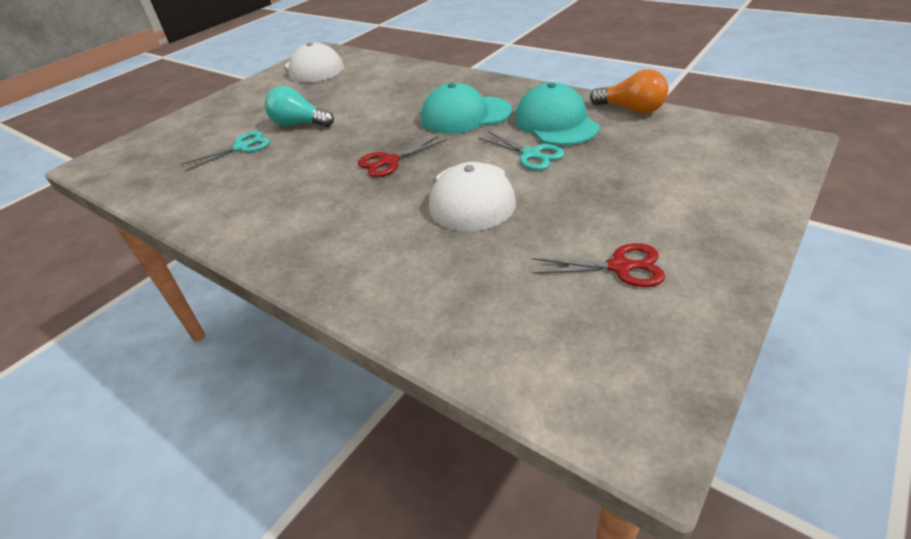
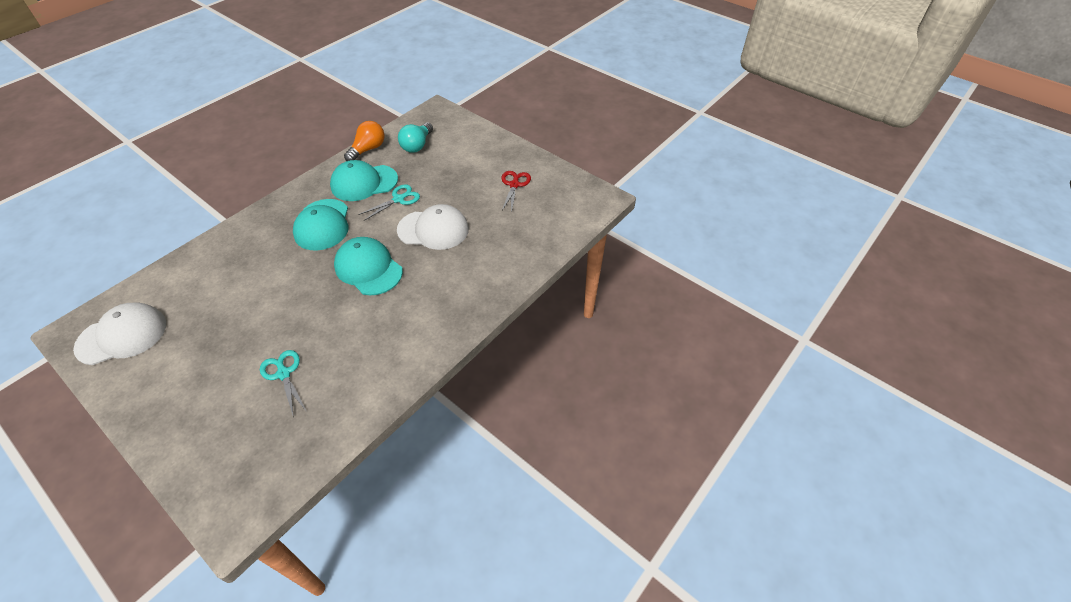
camera: 90 degrees left, 10 degrees up
(299, 124) = (264, 333): turquoise light bulb -> turquoise light bulb (417, 145)
(389, 161) = (368, 268): red scissors -> turquoise cap

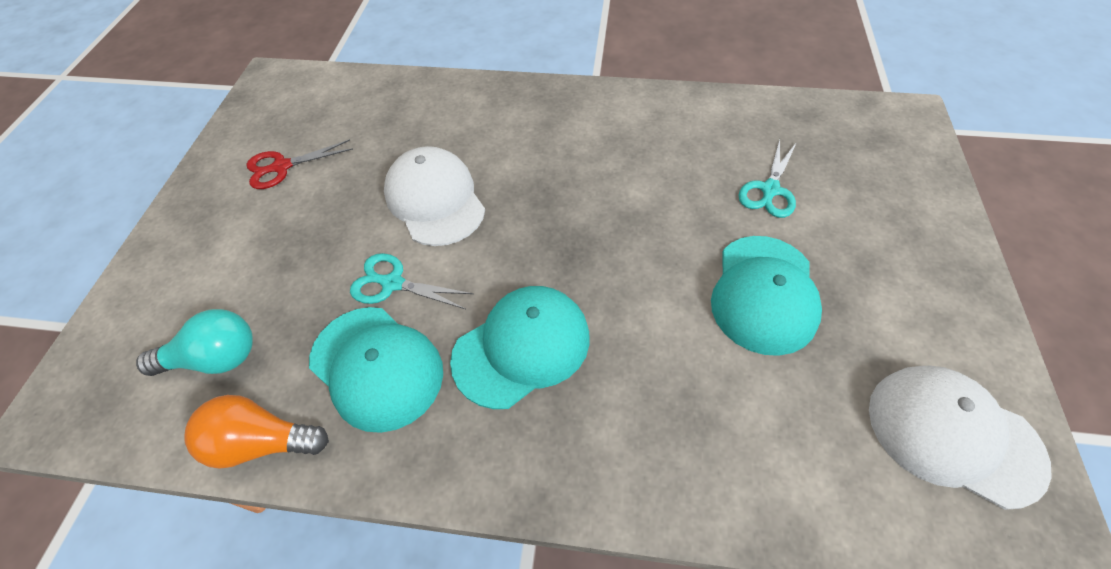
camera: 120 degrees left, 5 degrees up
(368, 268) = (559, 222): turquoise cap -> turquoise cap (764, 294)

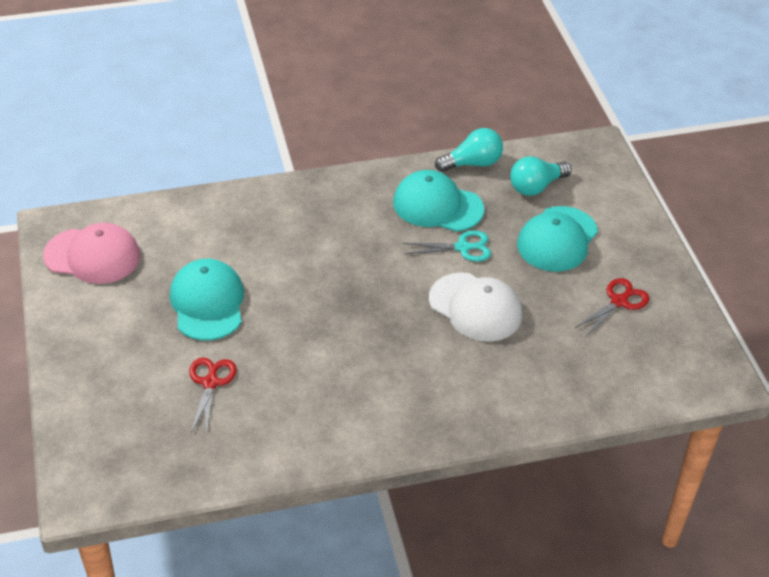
camera: 155 degrees right, 10 degrees down
(262, 442) = (472, 163): orange light bulb -> turquoise light bulb
(521, 347) = (356, 235): turquoise cap -> turquoise cap (557, 239)
(770, 190) = (210, 383): turquoise scissors -> red scissors
(953, 435) = (92, 256): white cap -> pink cap

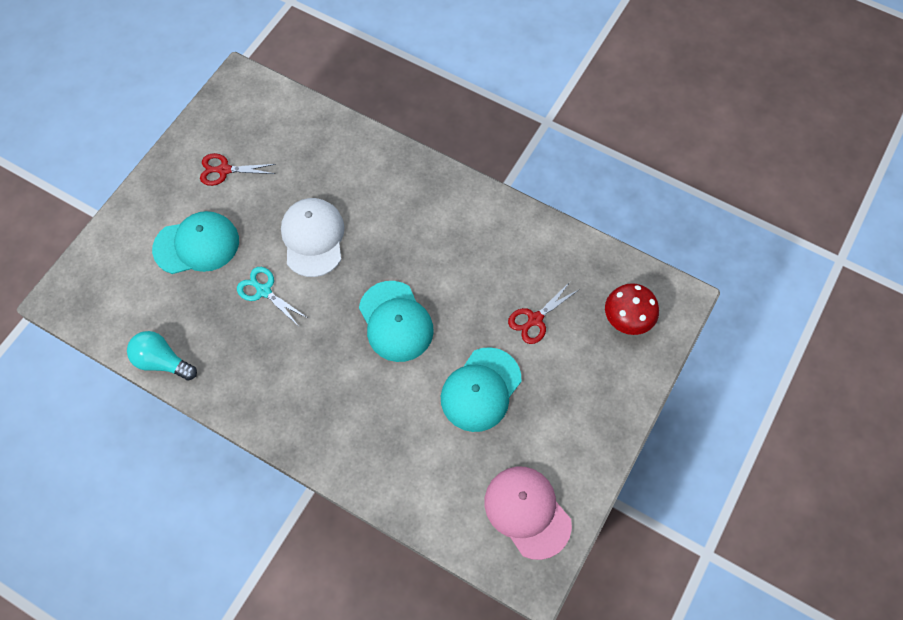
camera: 135 degrees left, 20 degrees up
(120, 442) = (627, 319): none -> red mushroom
(437, 206) = (235, 342): turquoise cap -> turquoise cap (395, 321)
(536, 187) = (150, 300): turquoise light bulb -> none

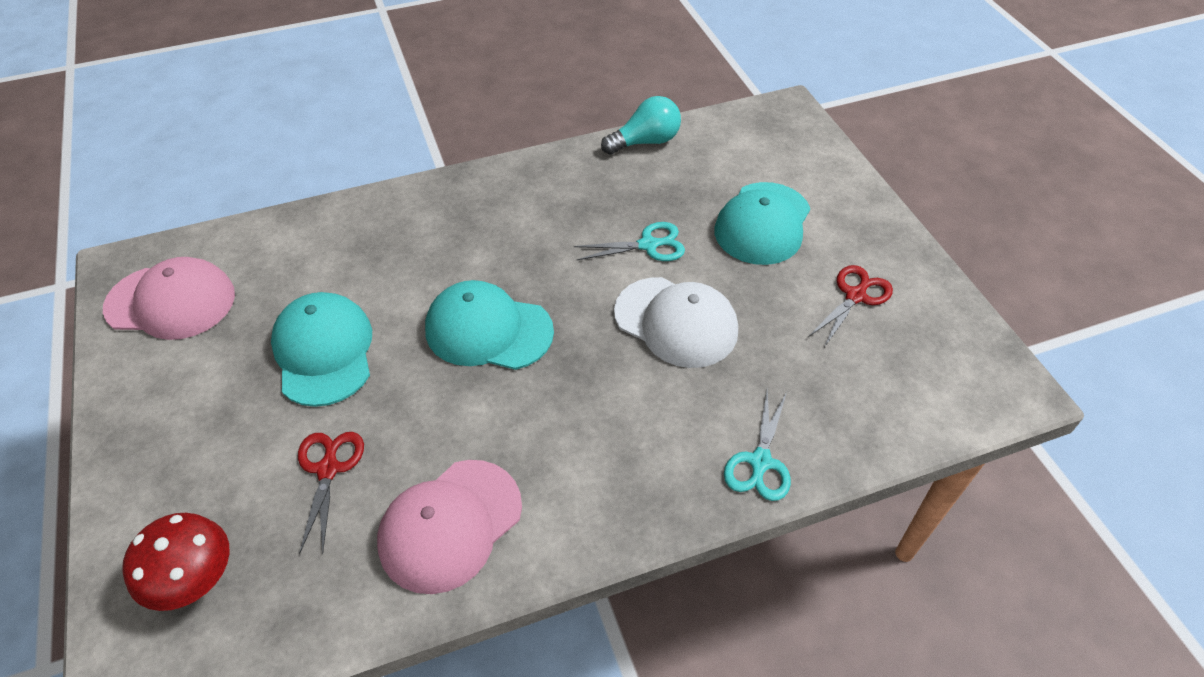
camera: 130 degrees right, 15 degrees down
(370, 152) = (760, 462): none -> turquoise scissors
(511, 245) = (450, 525): none -> pink cap

